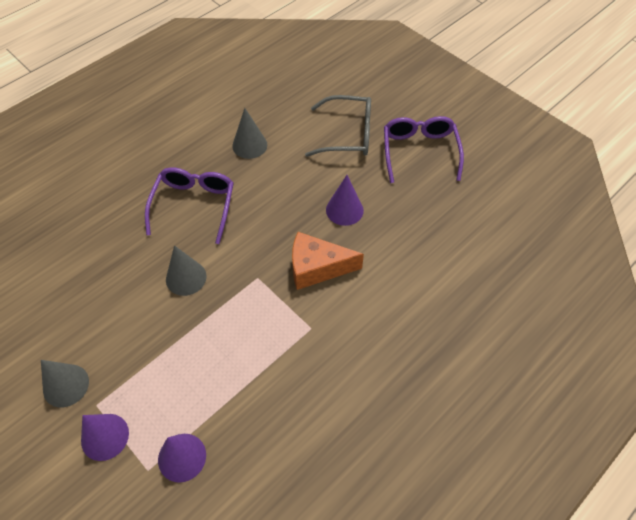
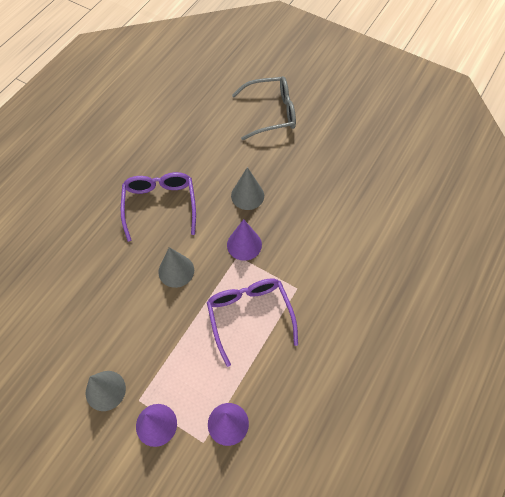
camera: 15 degrees left, 5 degrees up
(249, 145) = (190, 140): grey cone -> grey cone (247, 195)
(317, 268) = (284, 236): orange cheese -> none
(344, 210) = (290, 180): purple cone -> purple cone (244, 244)
(419, 152) = (336, 116): purple glasses -> purple glasses (249, 316)

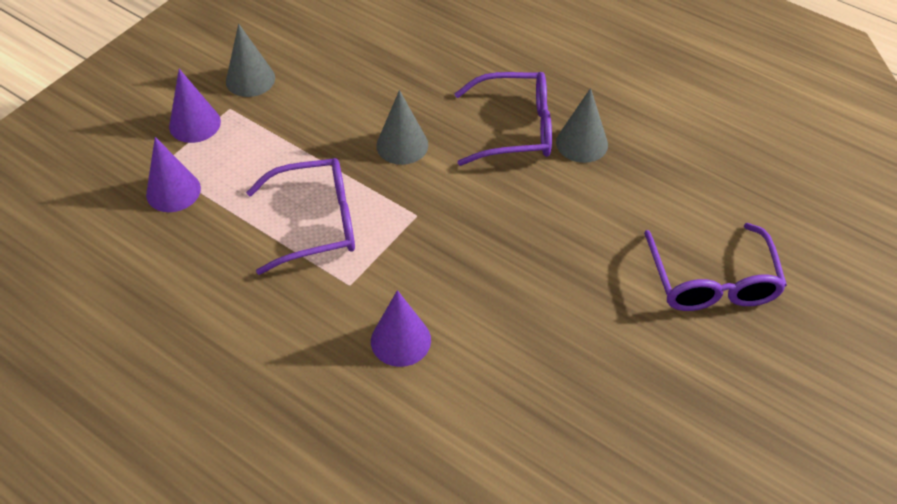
camera: 95 degrees right, 10 degrees down
(244, 244) = (435, 224): purple cone -> purple cone (400, 340)
(247, 195) = (527, 234): grey cone -> grey cone (582, 143)
(271, 113) = (712, 282): grey glasses -> purple glasses

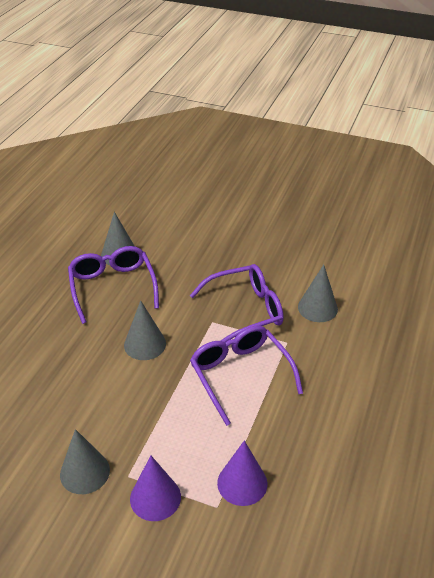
camera: 105 degrees left, 10 degrees down
(400, 340) = (317, 308): purple cone -> grey cone
(712, 282) = (216, 195): purple glasses -> purple glasses (245, 311)

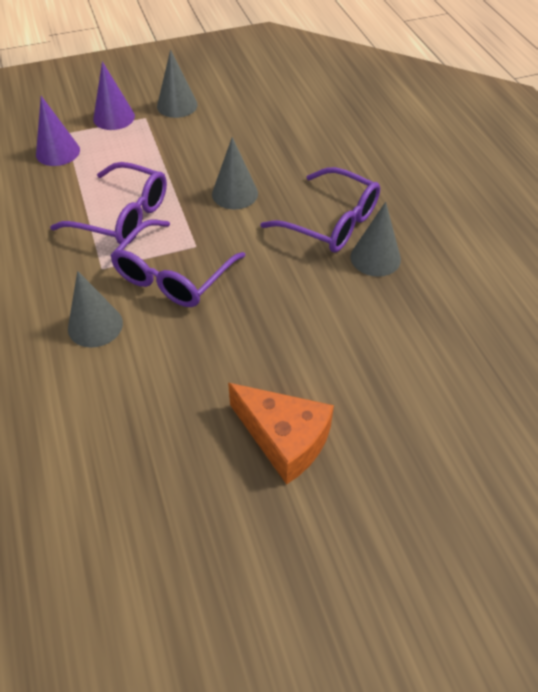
camera: 140 degrees right, 10 degrees up
(265, 211) = (284, 439): none -> orange cheese

